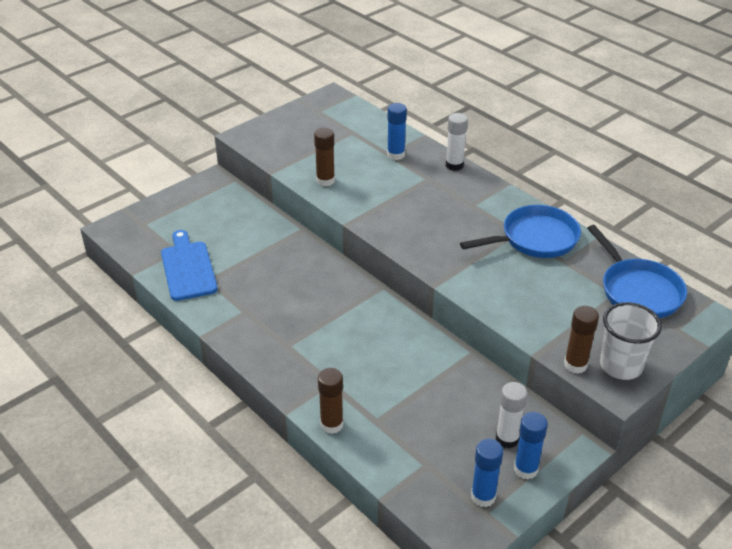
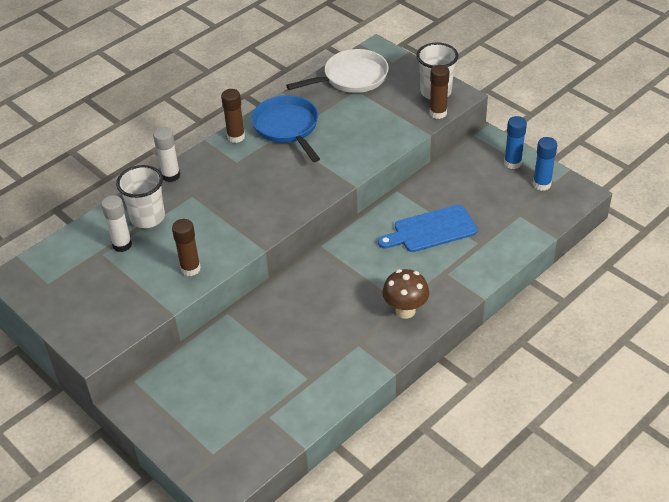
camera: 90 degrees left, 5 degrees up
(188, 268) = (293, 399): blue cutting board -> blue cutting board (431, 230)
(280, 348) = (405, 311): none -> brown mushroom
(331, 424) = (490, 269): brown glue stick -> brown glue stick (236, 137)
(396, 155) = (147, 217): blue glue stick -> white cup
(507, 439) = (486, 171): white glue stick -> white glue stick (122, 245)
(638, 290) = (351, 78): blue pan -> white pan

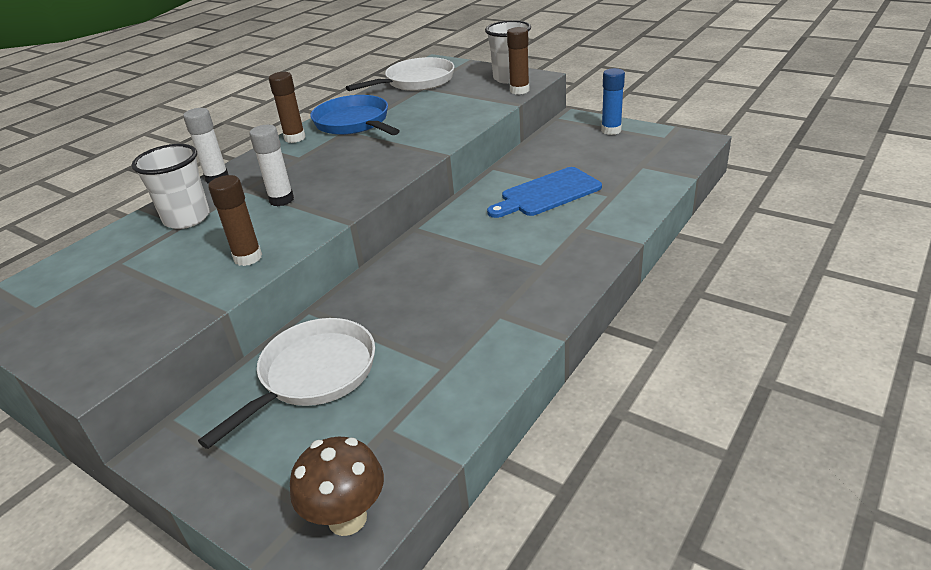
camera: 10 degrees left, 10 degrees down
(122, 245) = (150, 249): white glue stick -> white glue stick (281, 200)
(224, 366) = (313, 375): none -> white pan
(405, 311) = (548, 271): brown mushroom -> brown mushroom (347, 518)
(542, 184) = (652, 140): blue glue stick -> none

